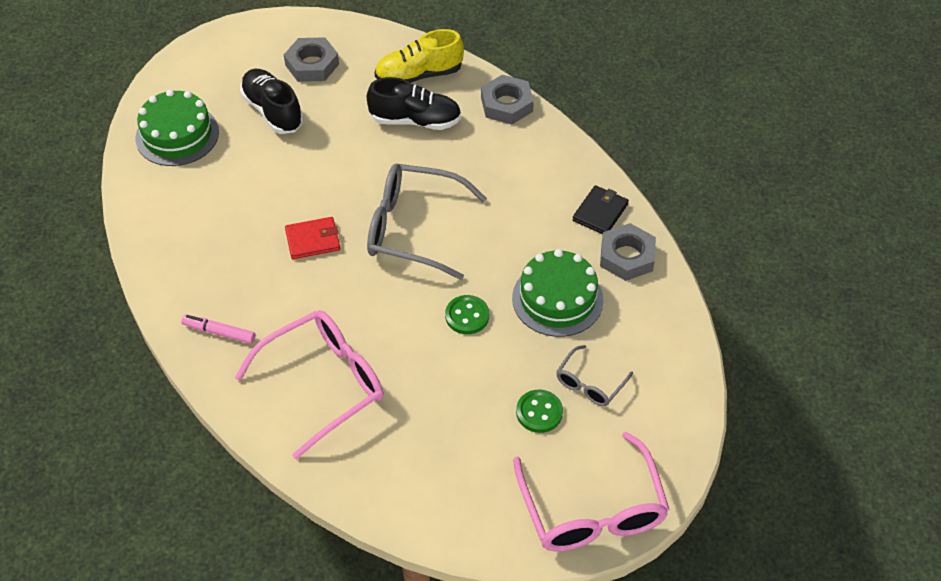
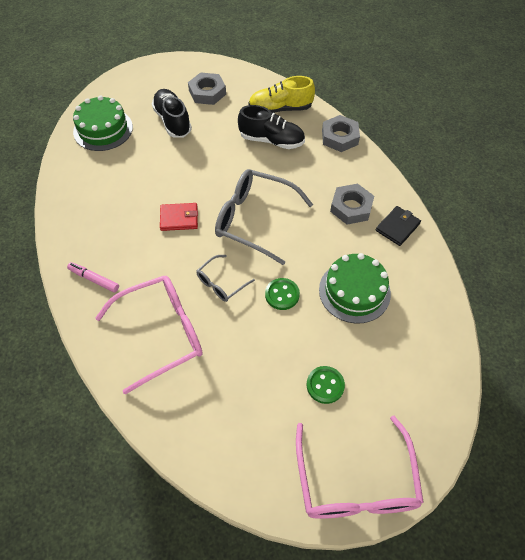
camera: 10 degrees right, 5 degrees up
(590, 383) = (370, 367): grey glasses -> grey glasses (221, 283)
(627, 256) = (413, 265): grey nut -> grey nut (351, 207)

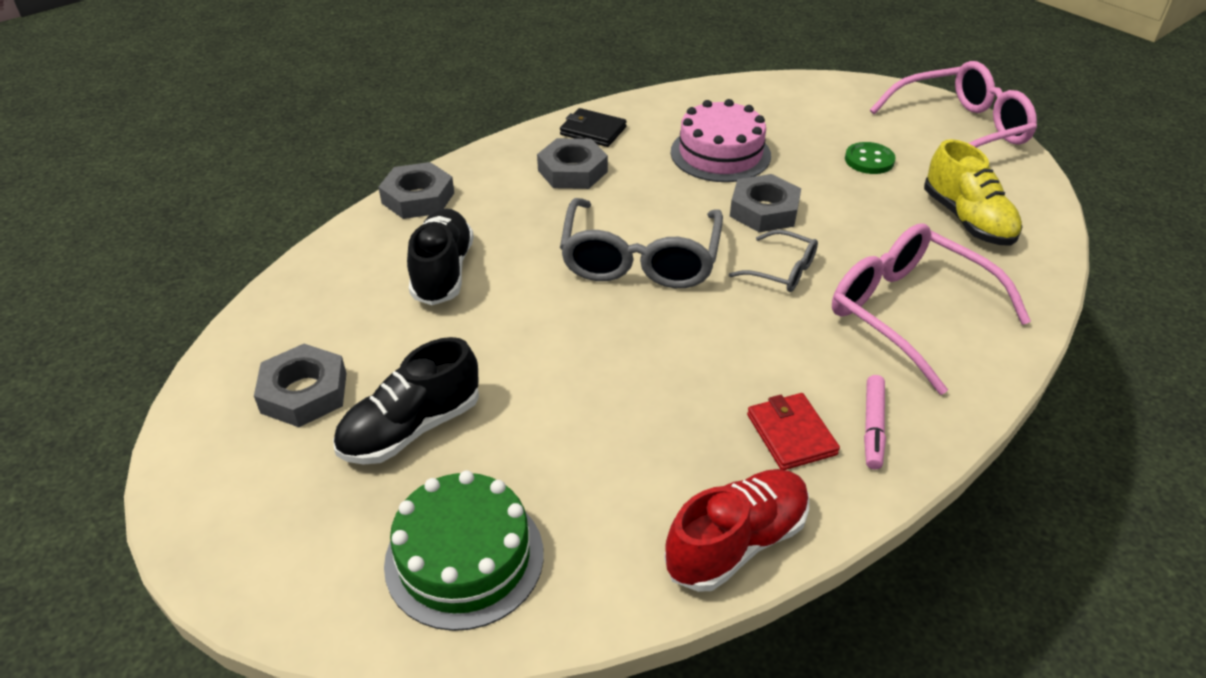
camera: 105 degrees left, 15 degrees down
(64, 207) = (736, 543): none -> red shoe
(179, 218) = (679, 349): red wallet -> red wallet (791, 434)
(280, 109) = (350, 275): yellow shoe -> yellow shoe (967, 220)
(282, 294) = (764, 210): green button -> grey nut
(354, 291) = (720, 153): green cake -> pink cake

